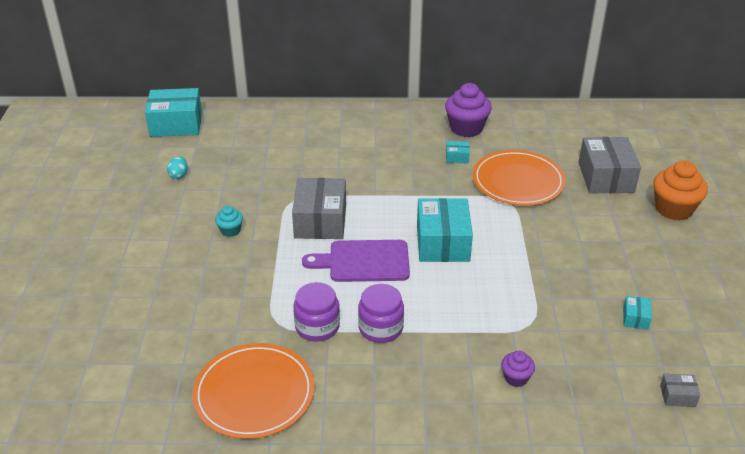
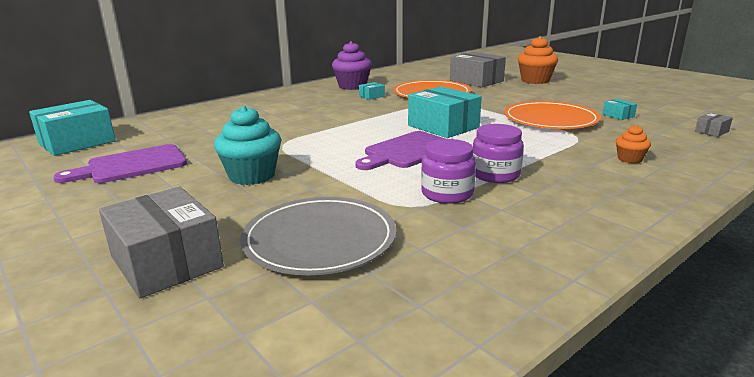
camera: 40 degrees left, 15 degrees down
(179, 175) = (131, 165): turquoise egg -> purple cutting board
(192, 320) = (319, 239): none -> grey plate
(230, 230) = (252, 176): turquoise cupcake -> turquoise cupcake, size x1.92
(254, 393) = (485, 255): orange plate -> orange plate (550, 119)
(320, 221) = (329, 146): grey box -> grey box (166, 262)
(516, 378) = (629, 159): purple cupcake -> orange cupcake

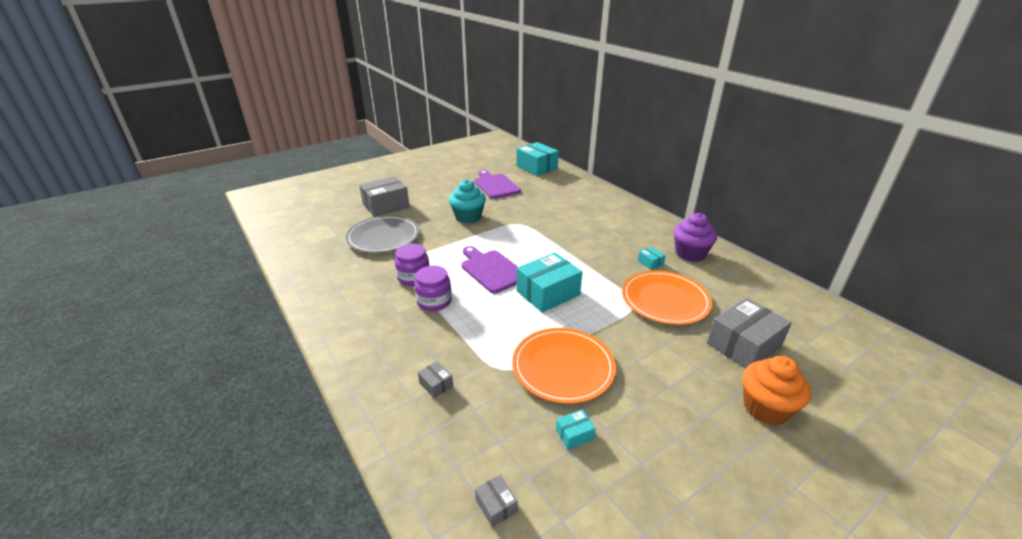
camera: 95 degrees right, 10 degrees up
(629, 159) = (436, 384): orange cupcake -> grey box

